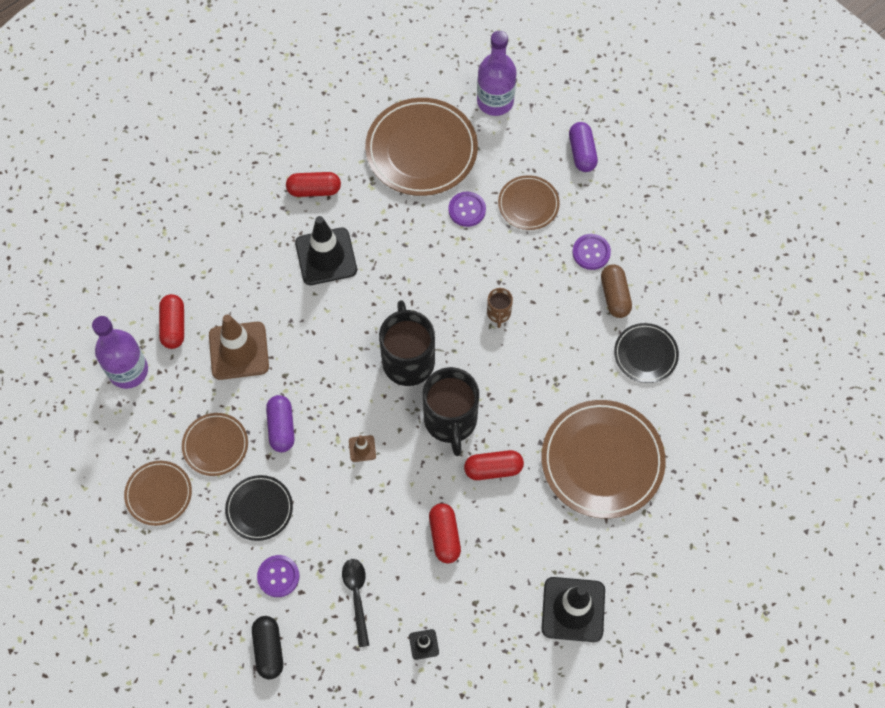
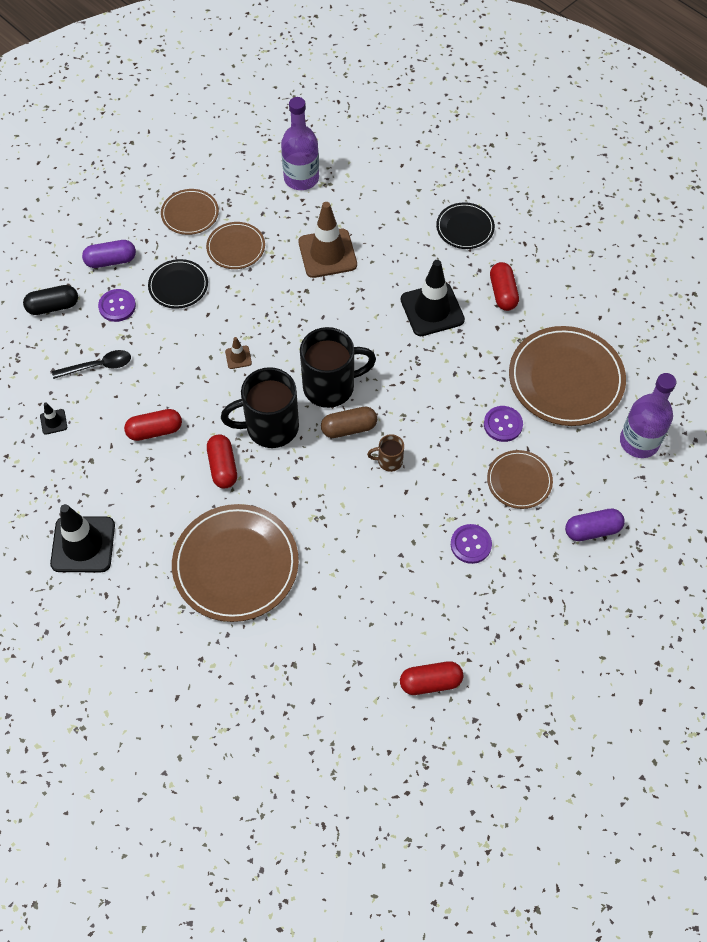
camera: 85 degrees right, 5 degrees down
(174, 326) = (347, 204): red capsule -> red capsule (430, 682)
(281, 427) = (255, 293): purple capsule -> purple capsule (111, 261)
(614, 296) = (422, 570): brown capsule -> brown capsule (349, 428)
(645, 354) = (357, 603): black plate -> black plate (465, 228)

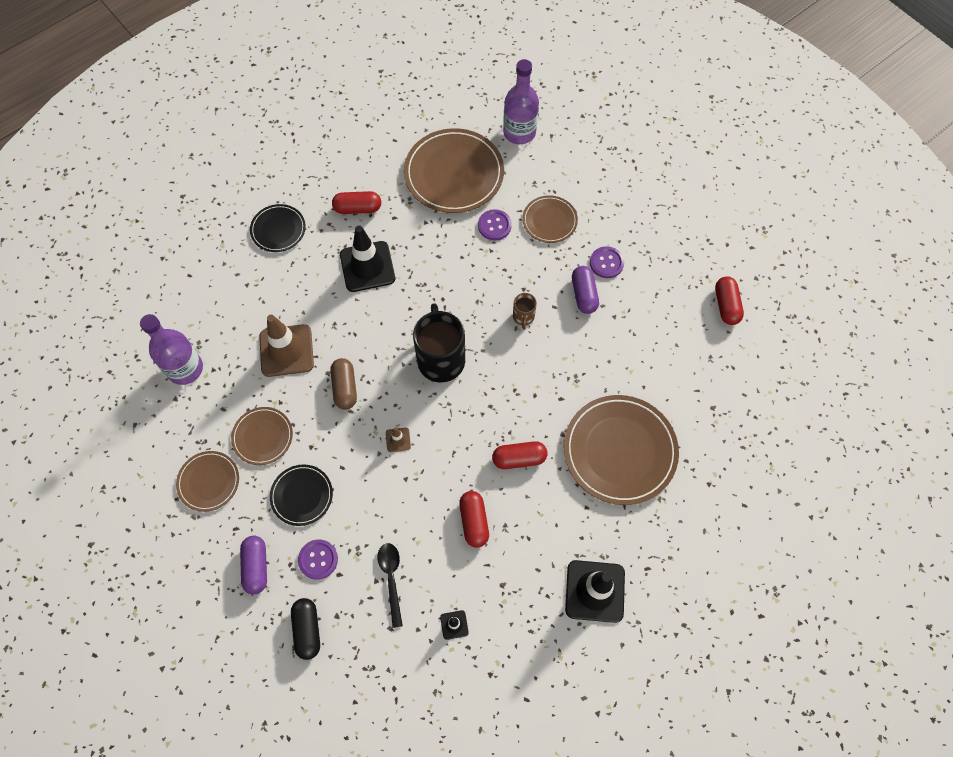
camera: 85 degrees left, 5 degrees up
(270, 427) = (479, 414): black mug -> none
(349, 428) = (487, 347): brown capsule -> brown capsule (345, 388)
(592, 530) = (597, 176): purple capsule -> purple capsule (584, 294)

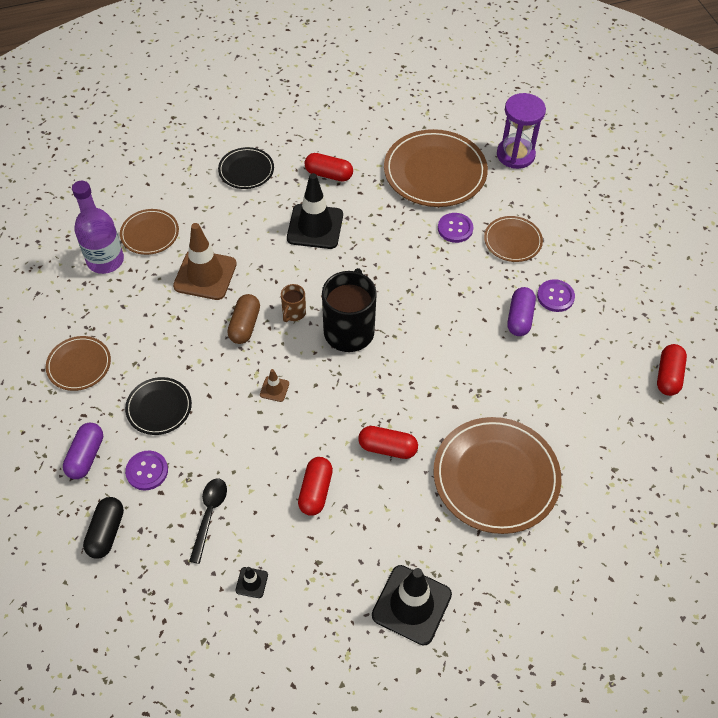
camera: 20 degrees right, 10 degrees down
(262, 437) = (147, 342): brown plate -> brown plate (150, 234)
(519, 132) = (515, 155): purple bottle -> purple hourglass
(523, 317) = (448, 319): brown mug -> brown mug (293, 313)

